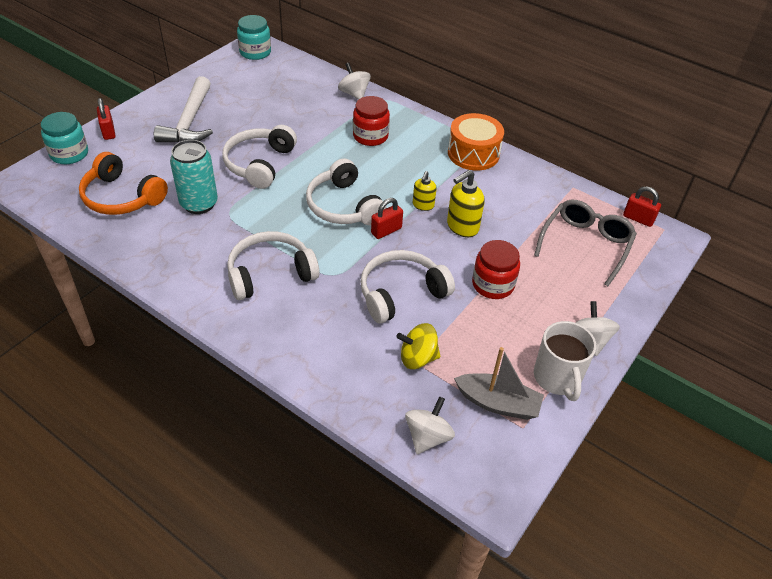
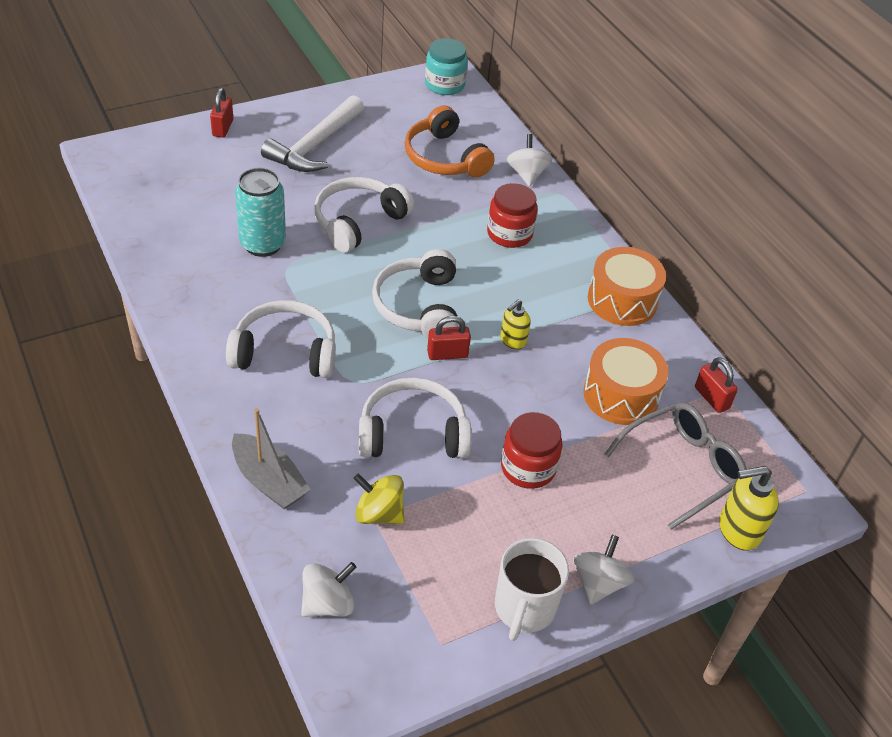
camera: 25 degrees right, 0 degrees up
(69, 154) = (168, 139): turquoise jar -> none
(121, 197) = (189, 207): orange headphones -> orange headphones (444, 158)
(462, 227) = (541, 385): yellow soap dispenser -> yellow soap dispenser (738, 530)
(498, 403) = (432, 604): grey boat -> grey boat (269, 481)
(516, 214) = (621, 395): none -> orange drum
(638, 219) = (780, 463): red padlock -> red padlock (711, 398)

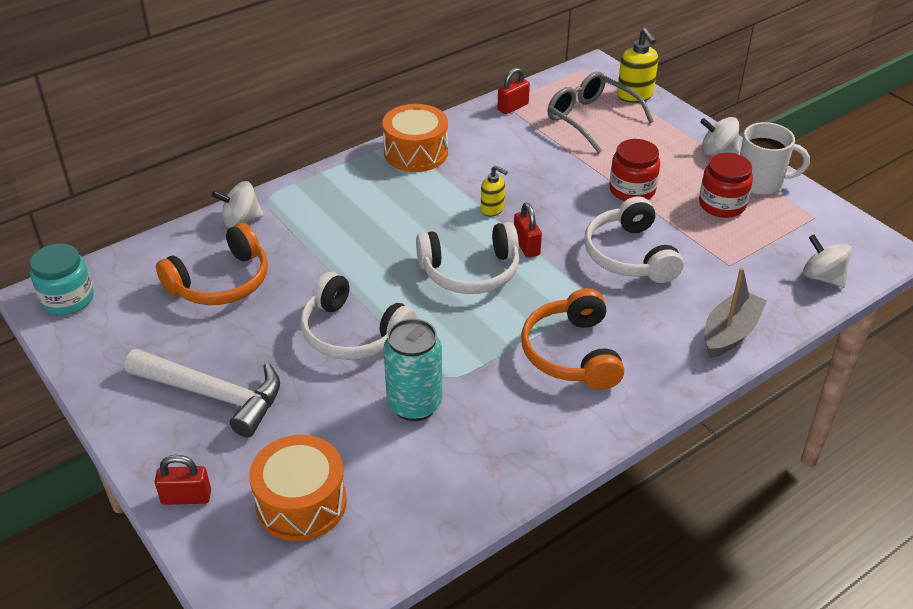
camera: 95 degrees left, 5 degrees down
(285, 352) = (571, 353): white headphones -> orange headphones
(379, 513) = (723, 263): yellow spinning top -> none
(509, 234) = (342, 224): red jar -> red jar (722, 205)
(621, 395) = (531, 149): orange drum -> orange drum (301, 503)

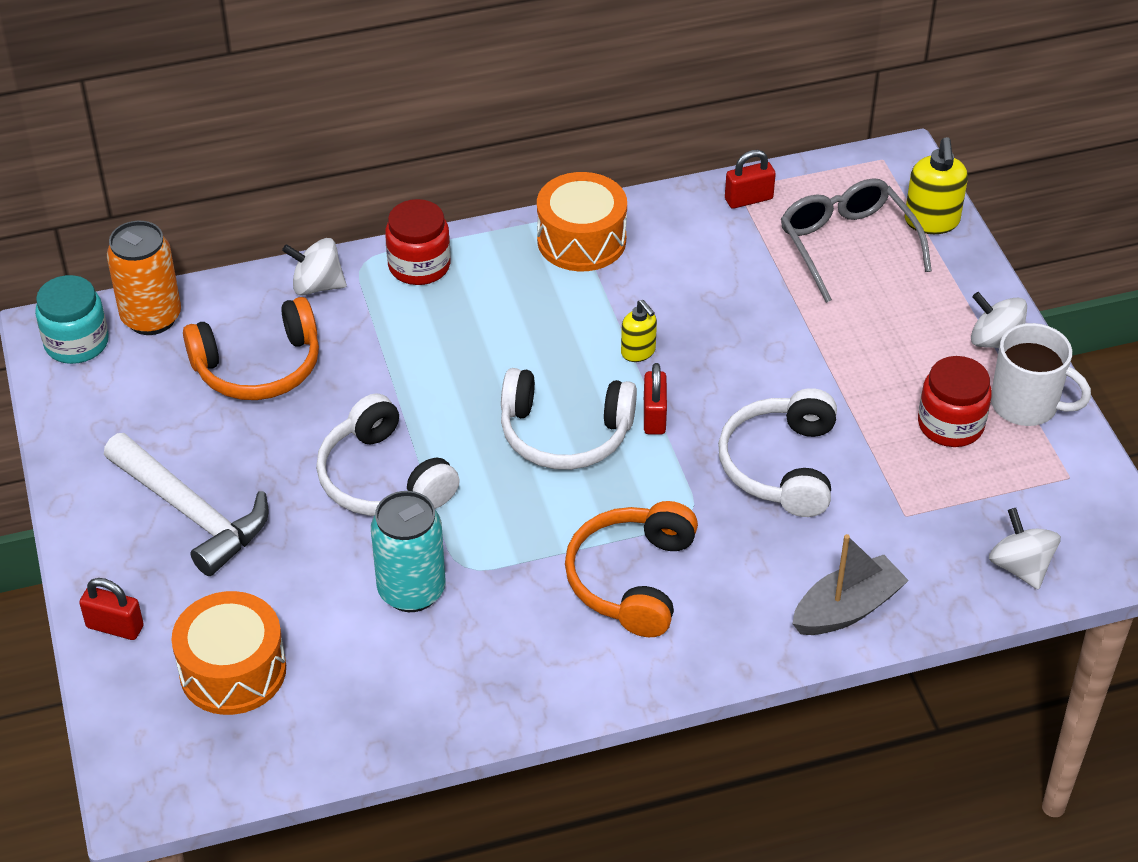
camera: 20 degrees right, 5 degrees up
(122, 269) = (151, 318): none -> orange can
(632, 190) = (840, 371): red jar -> red jar (419, 266)

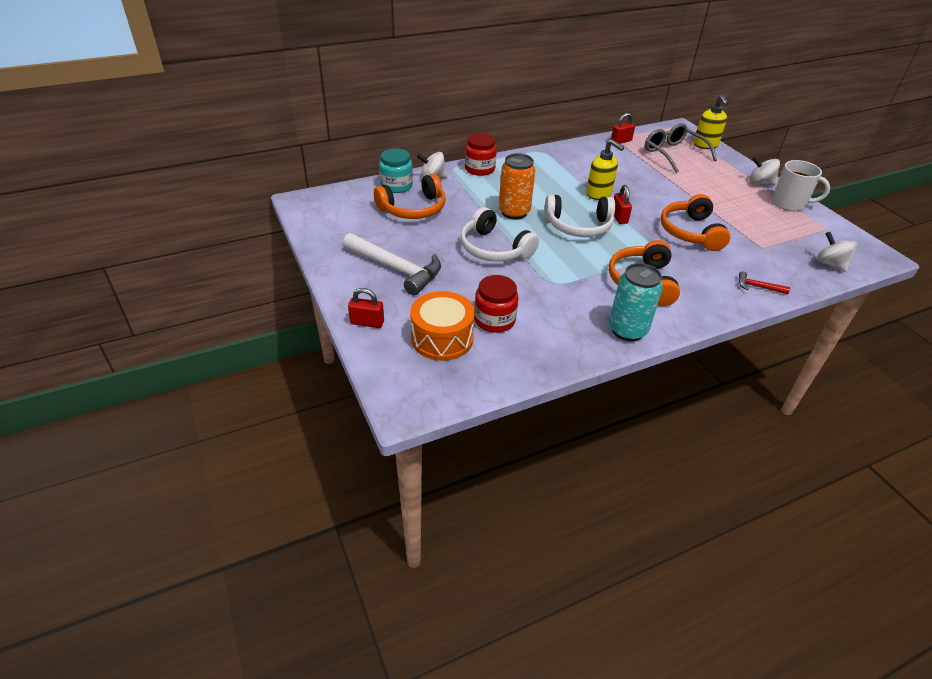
camera: 10 degrees left, 5 degrees down
(76, 343) = (315, 204): turquoise jar -> turquoise jar (396, 186)
(151, 318) = (352, 193): orange can -> orange can (514, 212)
(411, 591) = (528, 295): turquoise can -> turquoise can (627, 330)
(581, 240) = (552, 157): orange drum -> none
(638, 352) = (599, 194): yellow soap dispenser -> yellow soap dispenser, size x1.59
(781, 466) = (690, 232): white headphones -> orange headphones
(847, 609) = (758, 287): grey boat -> red hammer
(950, 425) = (760, 213): red jar -> red jar (494, 320)

